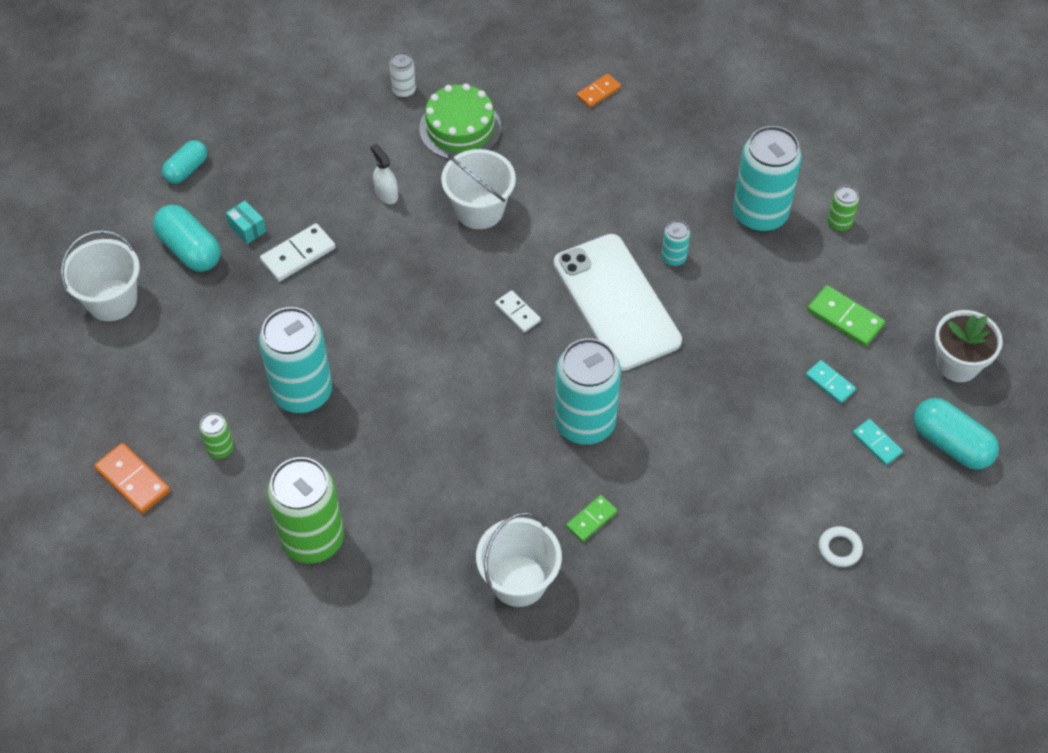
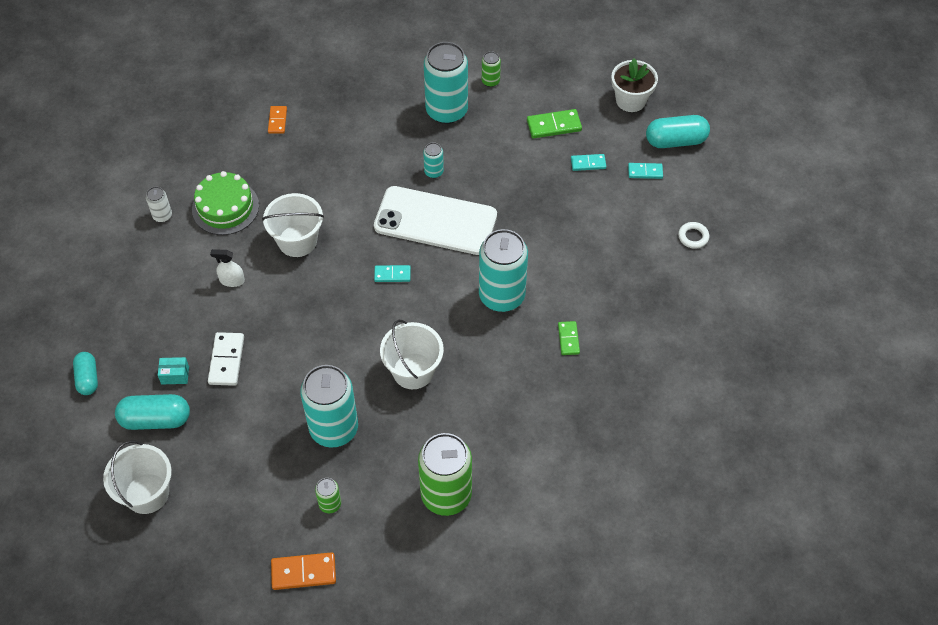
camera: 50 degrees left, 0 degrees up
(517, 313) = (392, 275): white domino -> turquoise domino
(519, 581) = (575, 404): white bucket -> white bucket (413, 371)

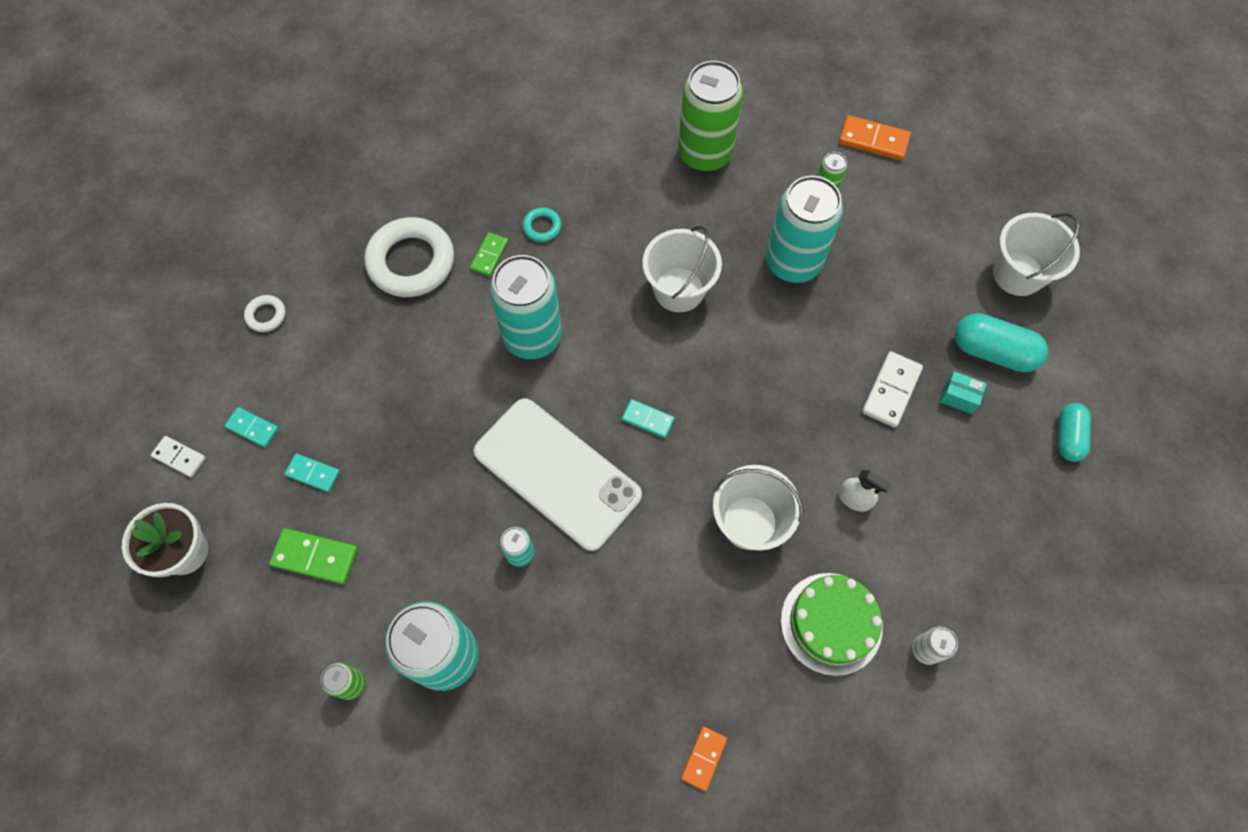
camera: 155 degrees left, 10 degrees up
(543, 377) = (542, 227): none -> turquoise ring
(622, 311) = (411, 262): none -> white ring
(675, 141) = (179, 457): turquoise capsule -> white domino

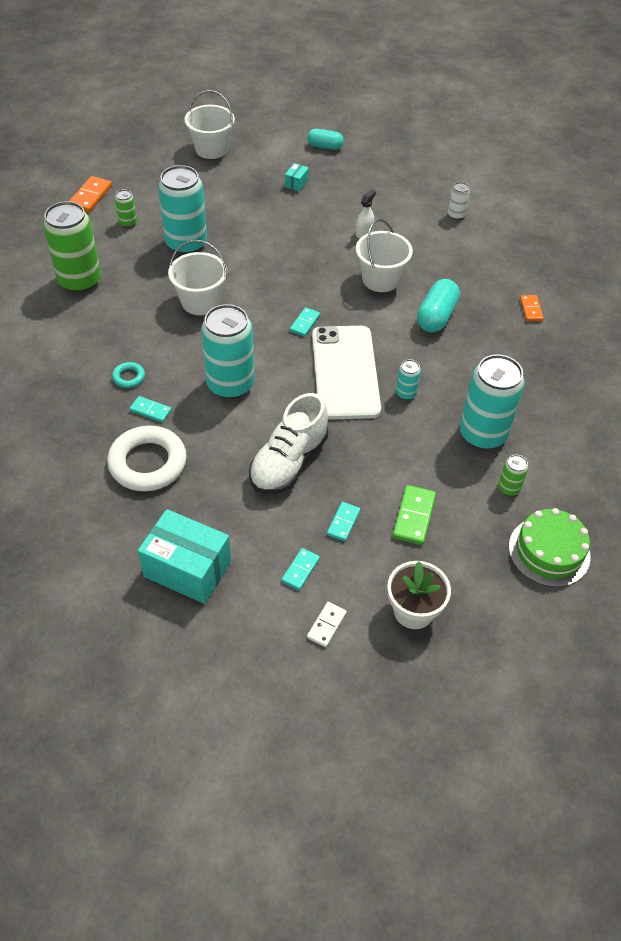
camera: 90 degrees left, 15 degrees down
(266, 315) = (187, 569): white ring -> turquoise box
(406, 409) = (288, 462): none -> white shoe
(489, 255) = (151, 410): green domino -> turquoise domino
(557, 473) = (345, 372): white phone -> white phone turned 45 degrees counterclockwise
(703, 758) = (531, 309): orange domino -> orange domino turned 60 degrees clockwise
(831, 623) = (444, 250): green cake -> green cake (549, 551)
(891, 391) = (290, 210): white domino -> none
(992, 351) = (266, 166): turquoise capsule -> turquoise capsule (436, 316)

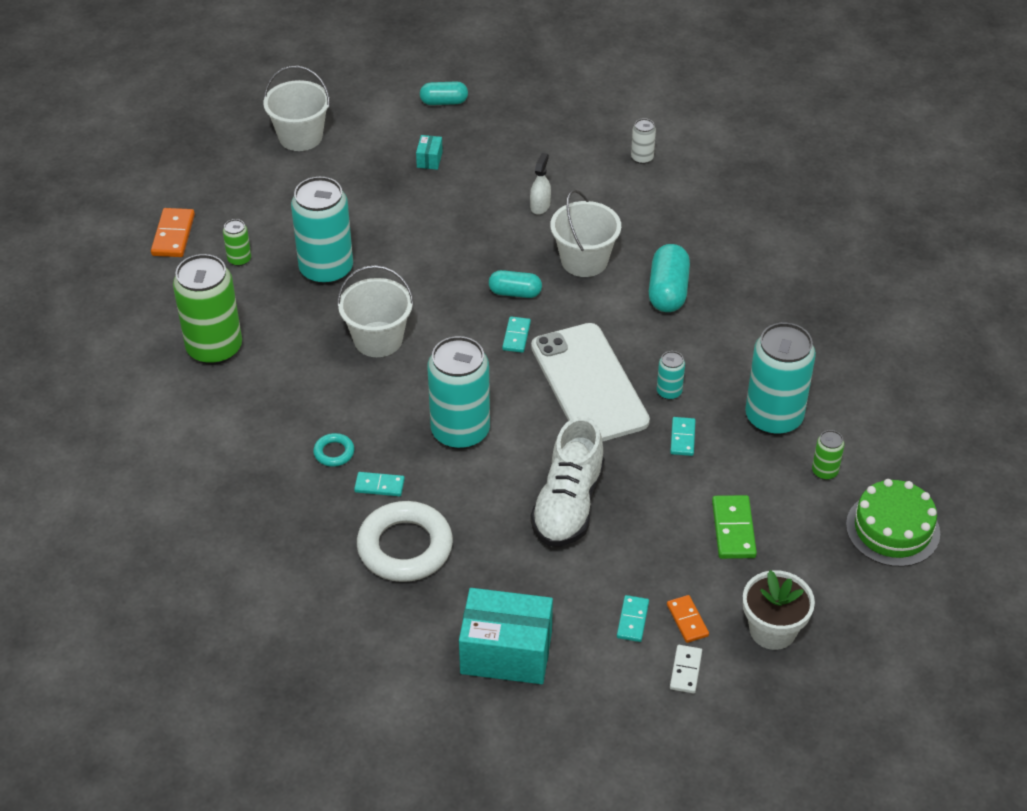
camera: 15 degrees left, 5 degrees down
(318, 291) = (515, 293): none -> turquoise capsule
(343, 523) = (658, 556): turquoise domino -> turquoise domino (682, 438)
(531, 309) = (773, 257): orange domino -> orange domino (687, 620)

